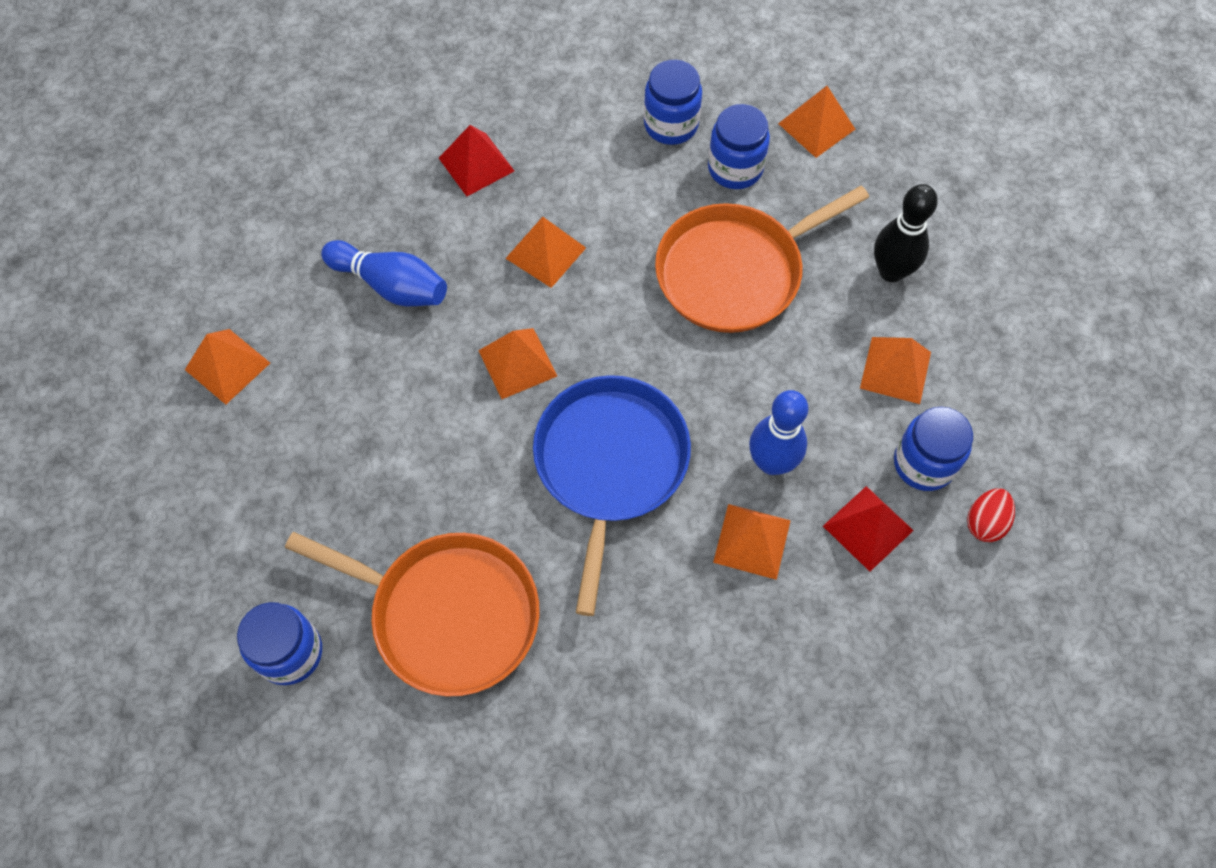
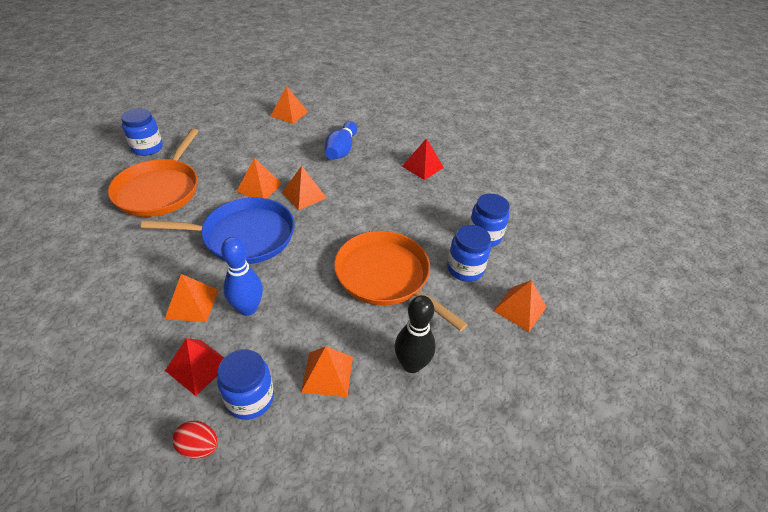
camera: 75 degrees right, 20 degrees down
(545, 253) = (375, 197): orange pyramid -> orange pyramid (259, 187)

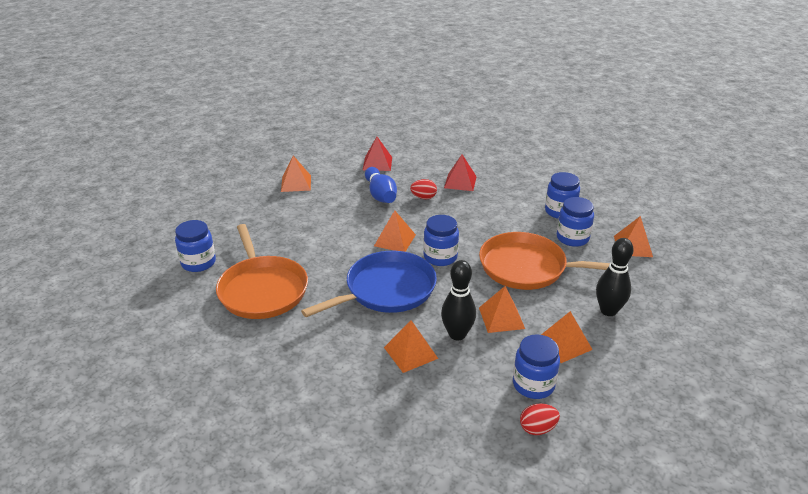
camera: 30 degrees left, 10 degrees down
(198, 366) = (472, 387): red pyramid -> red pyramid (377, 163)
(248, 308) = (457, 334): blue bowling pin -> black bowling pin
(259, 187) = (349, 250): orange pyramid -> orange pyramid (501, 318)
(322, 228) = (440, 257): none -> blue jar
(373, 167) = (423, 197): none -> red egg

